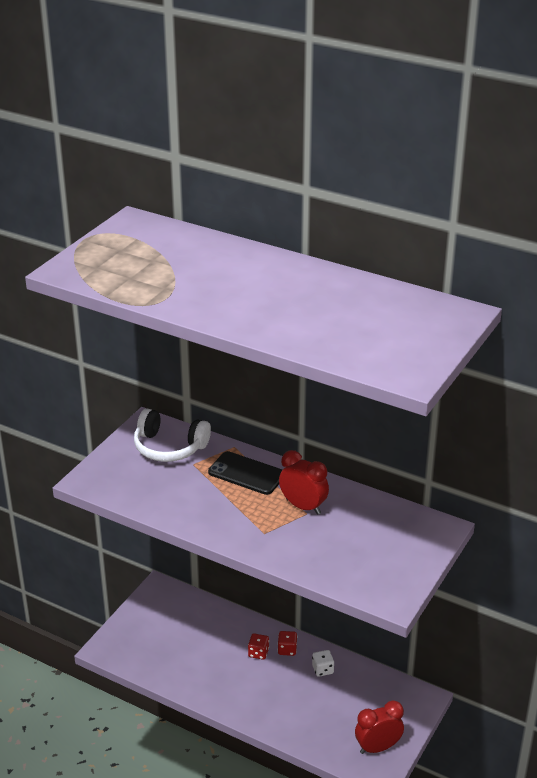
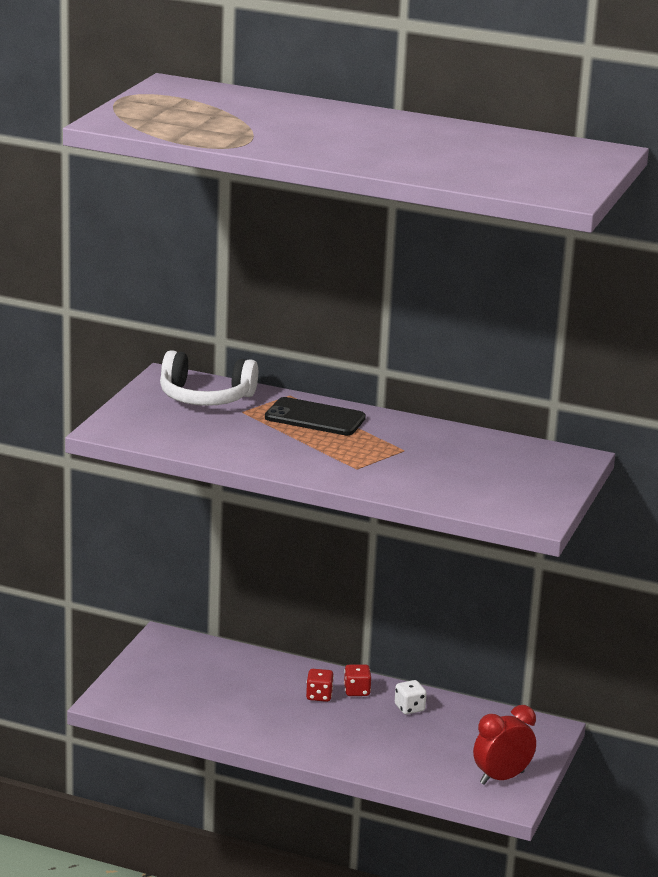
camera: 10 degrees left, 10 degrees down
(303, 506) = (398, 444): red clock -> none

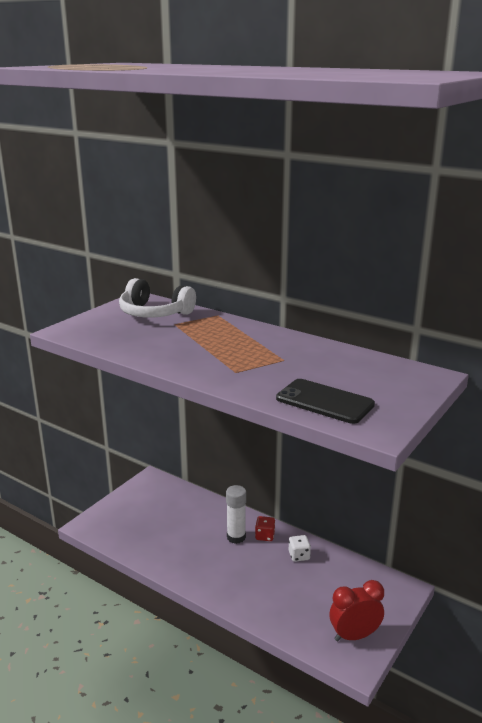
camera: 15 degrees right, 0 degrees up
(315, 418) = (226, 331): black phone -> black phone (324, 401)
(319, 696) = (236, 537): red dice -> white glue stick

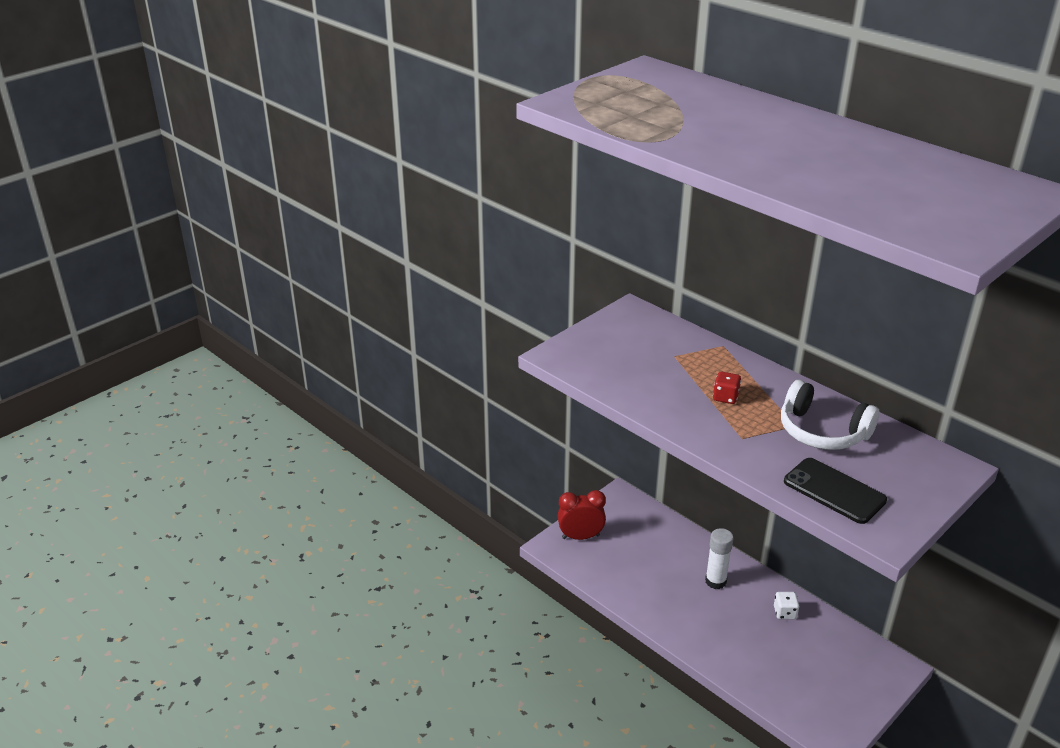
camera: 10 degrees right, 10 degrees up
(154, 313) = (651, 336): white headphones -> white headphones (822, 431)
(265, 536) = (748, 584): red dice -> red dice (725, 397)
(354, 635) = (836, 710): red clock -> red clock (580, 536)

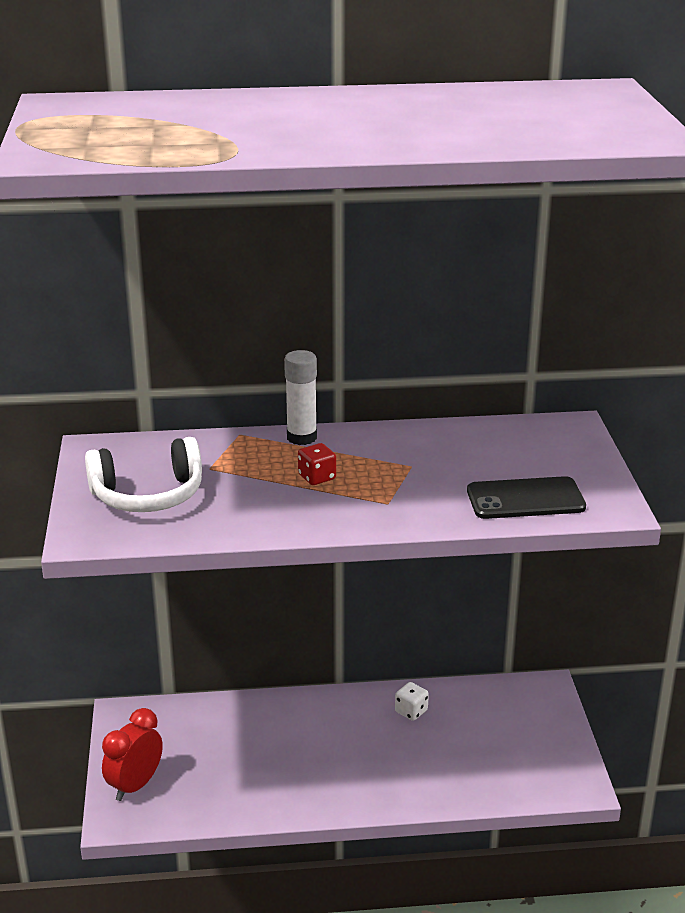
camera: 50 degrees left, 5 degrees down
(715, 581) = (320, 729): white glue stick -> white glue stick (301, 437)
(822, 431) = (440, 458): white headphones -> white headphones (148, 495)

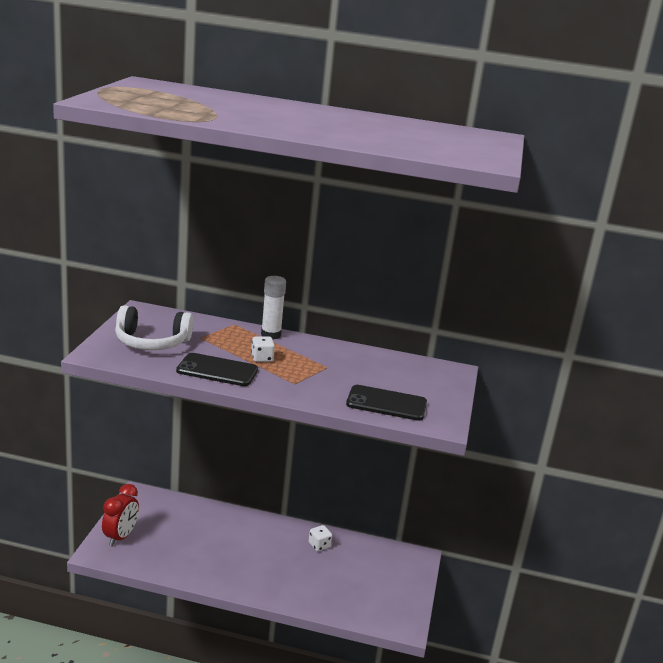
camera: 15 degrees right, 5 degrees down
(135, 785) = (120, 537): red clock -> red clock turned 150 degrees clockwise
(272, 513) = (217, 370): none -> black phone
(317, 477) = (262, 358): red dice -> white dice

